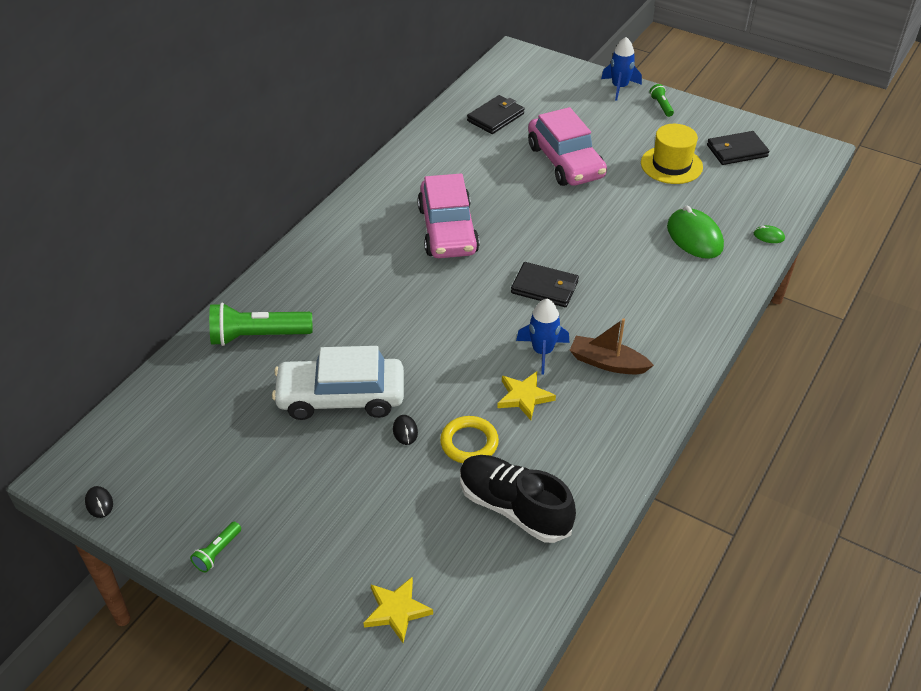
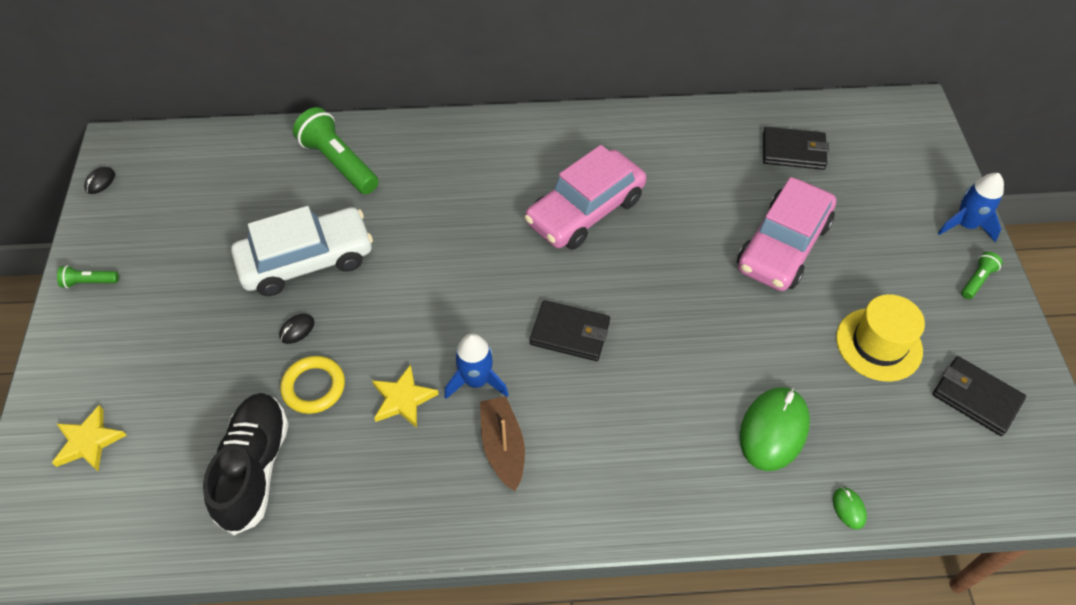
camera: 55 degrees right, 10 degrees up
(341, 397) = (306, 260): white car -> white car turned 105 degrees clockwise
(544, 287) = (570, 333): black wallet -> black wallet turned 60 degrees counterclockwise

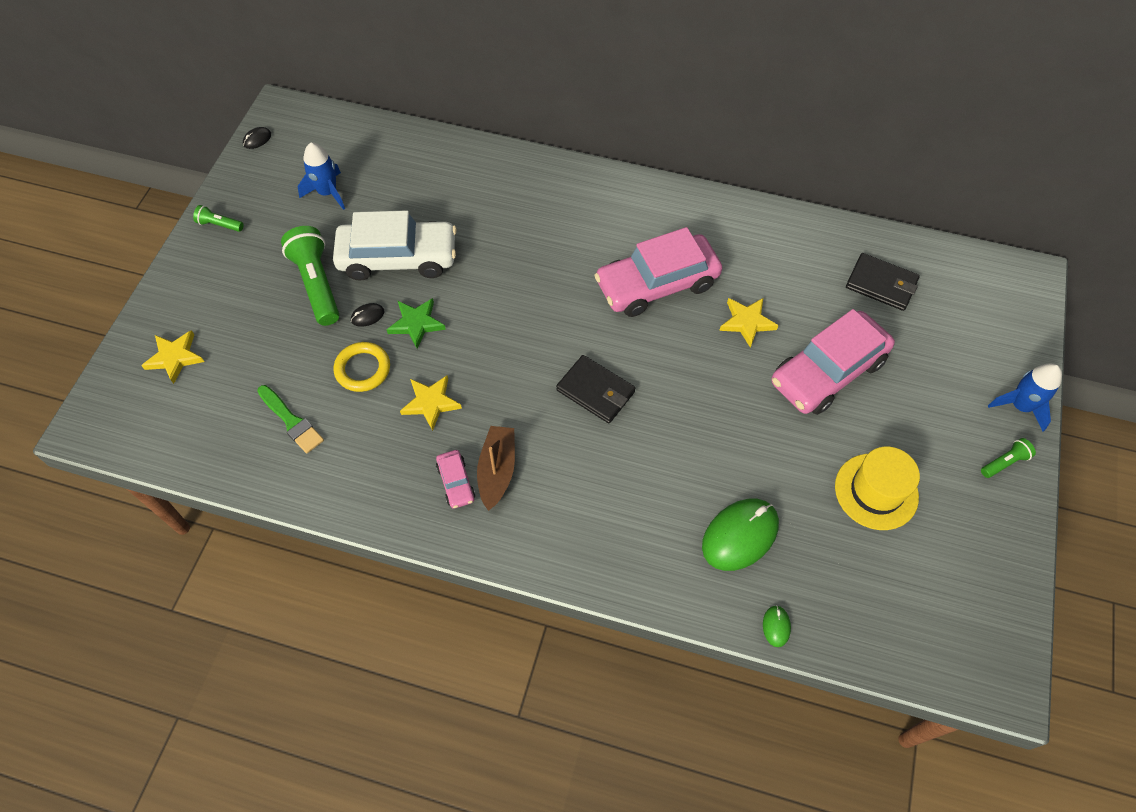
camera: 20 degrees right, 5 degrees up
(254, 468) = (291, 421): black shoe -> green brush
(338, 163) = (457, 178): green flashlight -> green flashlight (316, 284)
(354, 322) = (416, 324): none -> green star
(464, 474) = (456, 482): none -> pink car
(476, 381) = (498, 407): blue rocket -> blue rocket (327, 192)
(687, 222) = (747, 322): none -> yellow star
(976, 397) = (947, 570): black wallet -> none

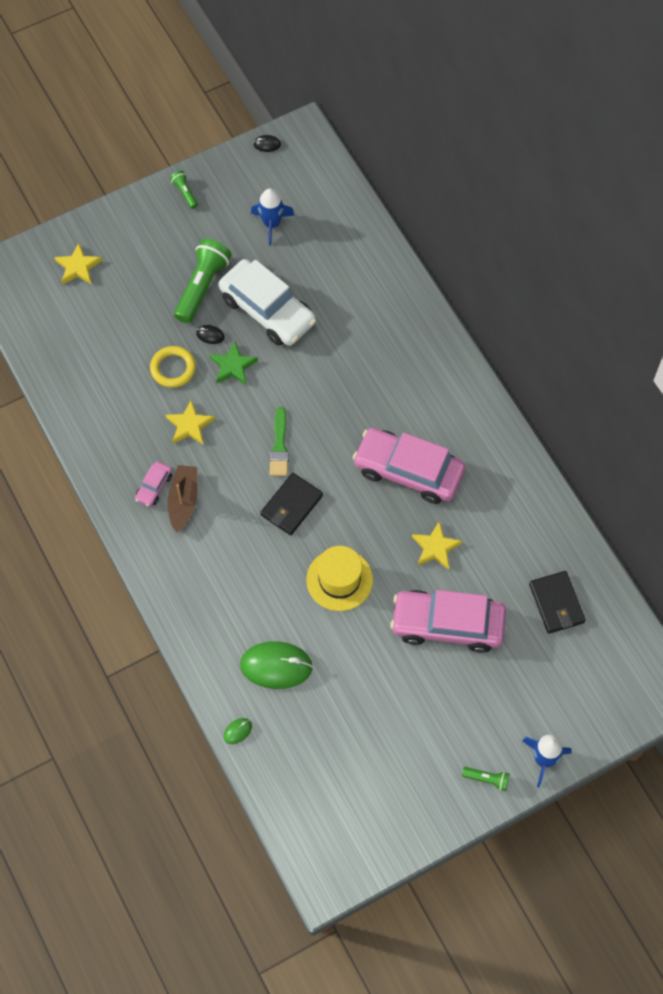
camera: 45 degrees right, 5 degrees up
(291, 421) = (103, 366): green brush -> green brush (279, 446)
(497, 471) = (183, 501): brown boat -> brown boat turned 45 degrees counterclockwise
(595, 391) = (291, 505): black wallet -> black wallet turned 45 degrees clockwise
(876, 491) = (386, 719): yellow hat -> yellow hat (339, 580)

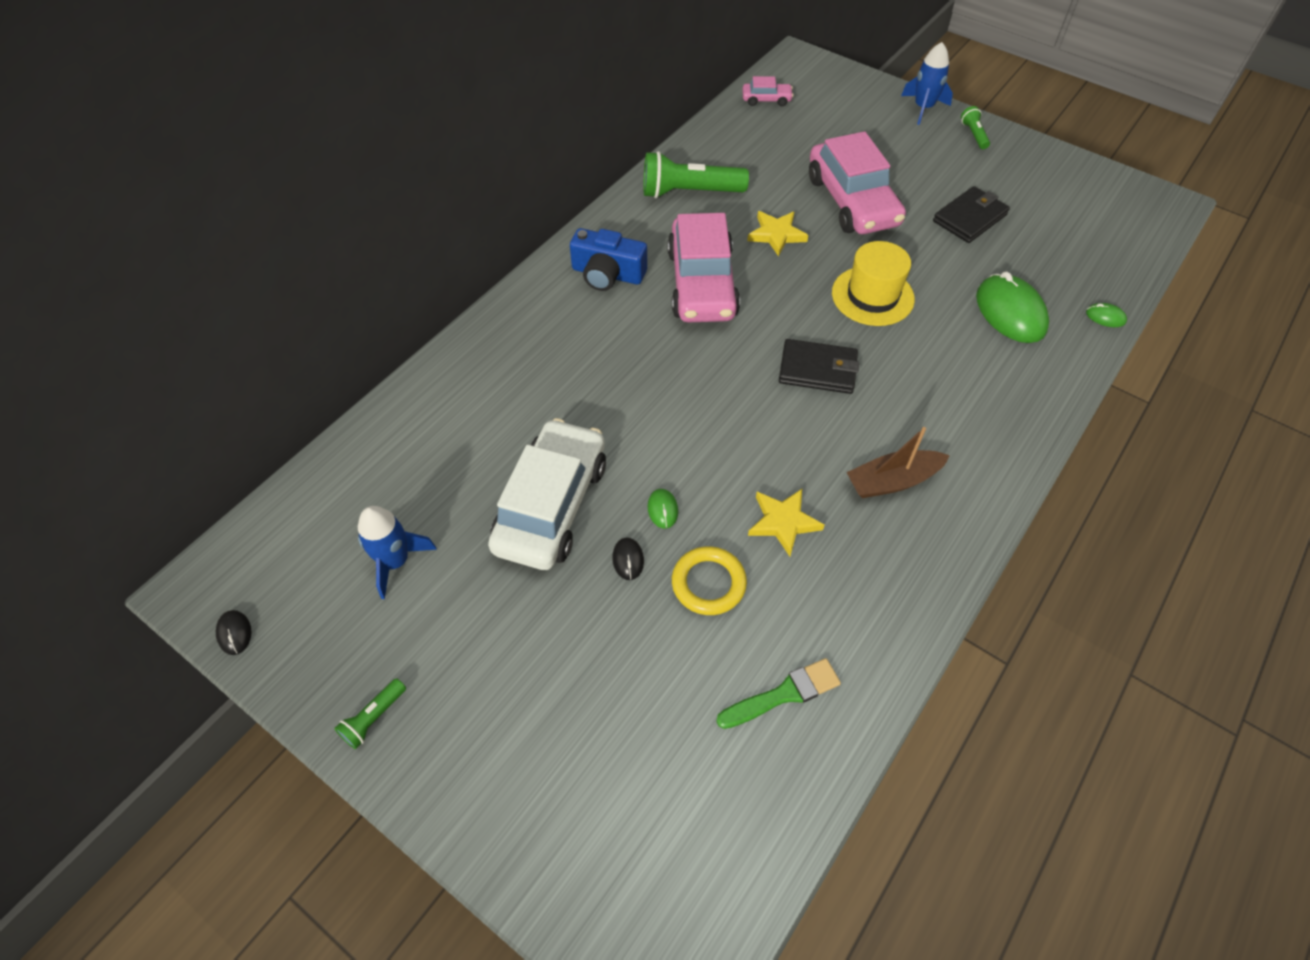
camera: 115 degrees left, 10 degrees down
(78, 267) = (596, 827): yellow star -> none
(154, 487) = (898, 523): pink car -> pink car (766, 99)
(202, 286) = (548, 608): green flashlight -> green flashlight (689, 192)
(233, 366) = (662, 509): green star -> green mouse
(279, 446) = (748, 411): green brush -> green brush (783, 694)
(448, 414) = (607, 274): none -> blue camera
(556, 603) = (770, 139): black wallet -> black wallet (970, 218)

